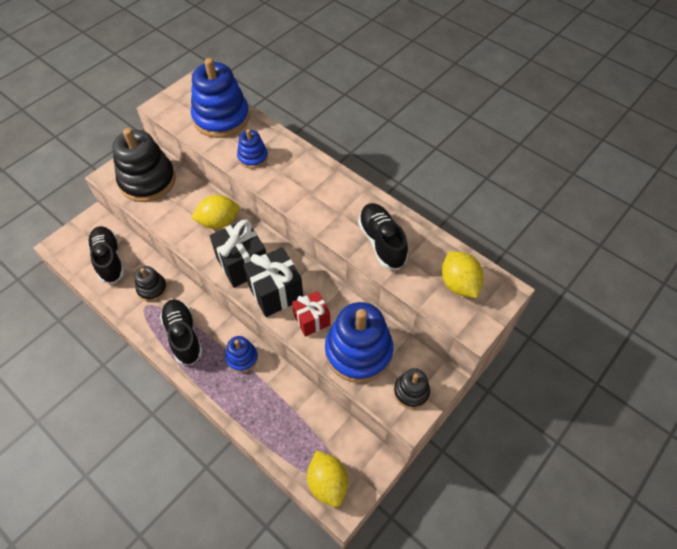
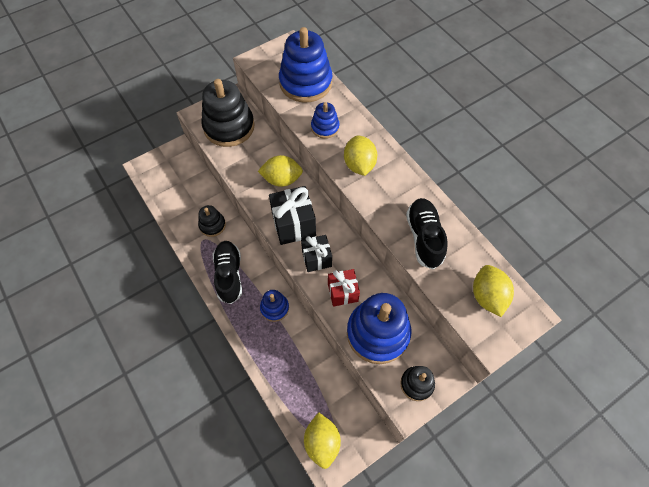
camera: 15 degrees right, 5 degrees up
(109, 260) = (182, 190): black shoe -> none
(276, 293) = (316, 259): black gift -> black gift, size x0.65
(297, 186) = (359, 165): none -> yellow lemon

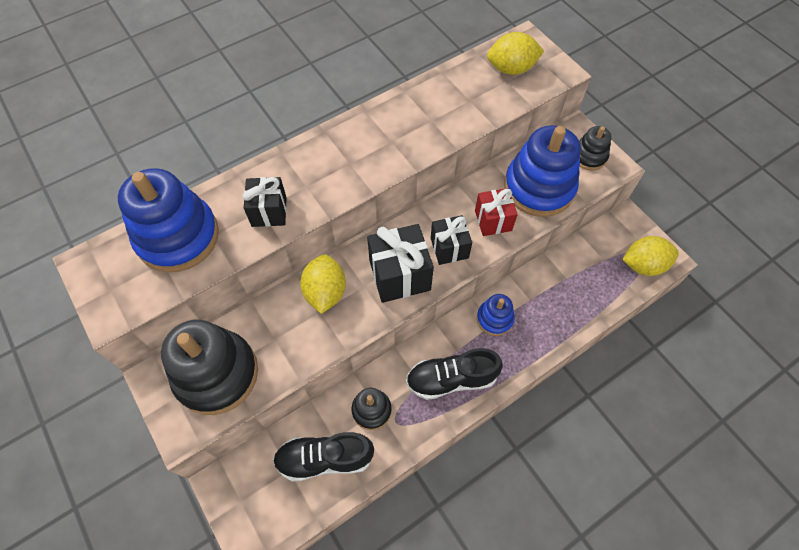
camera: 90 degrees left, 0 degrees up
(325, 127) = (269, 211): blue stacking toy -> black gift
(359, 165) = (337, 173): yellow lemon -> none
(424, 237) = (444, 115): black shoe -> black shoe (325, 459)

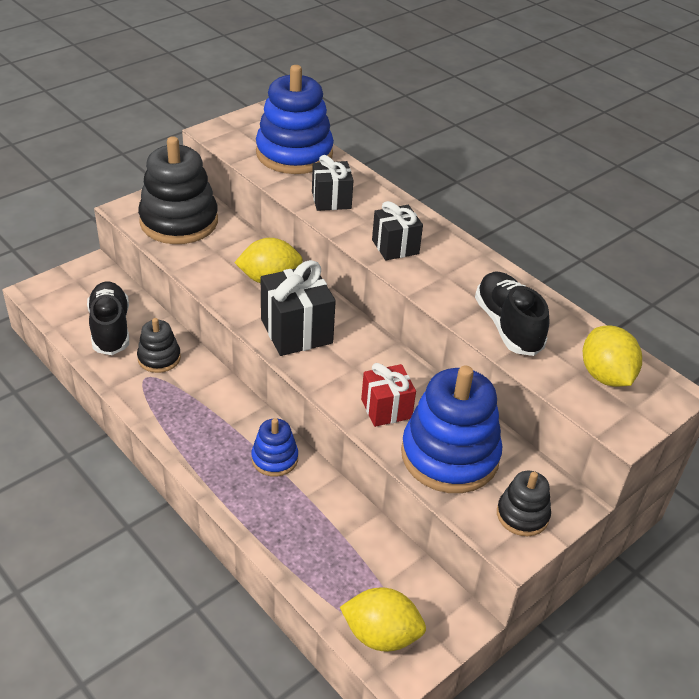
camera: 80 degrees right, 20 degrees down
(449, 248) = (339, 370): black gift -> black gift (395, 247)
(451, 379) = (194, 420): black shoe -> black shoe (507, 326)
(643, 265) = (381, 635): yellow lemon -> yellow lemon turned 60 degrees counterclockwise

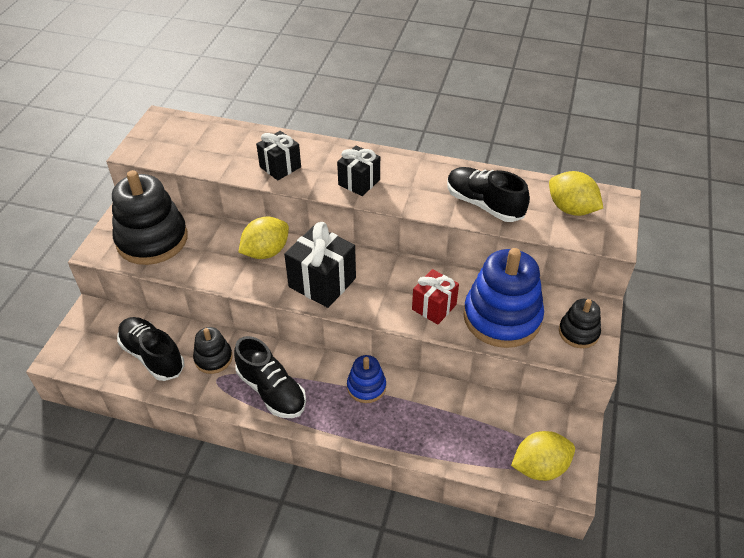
camera: 30 degrees left, 5 degrees up
(184, 413) = (271, 390): none -> black shoe
(294, 153) = (217, 141): blue stacking toy -> none

